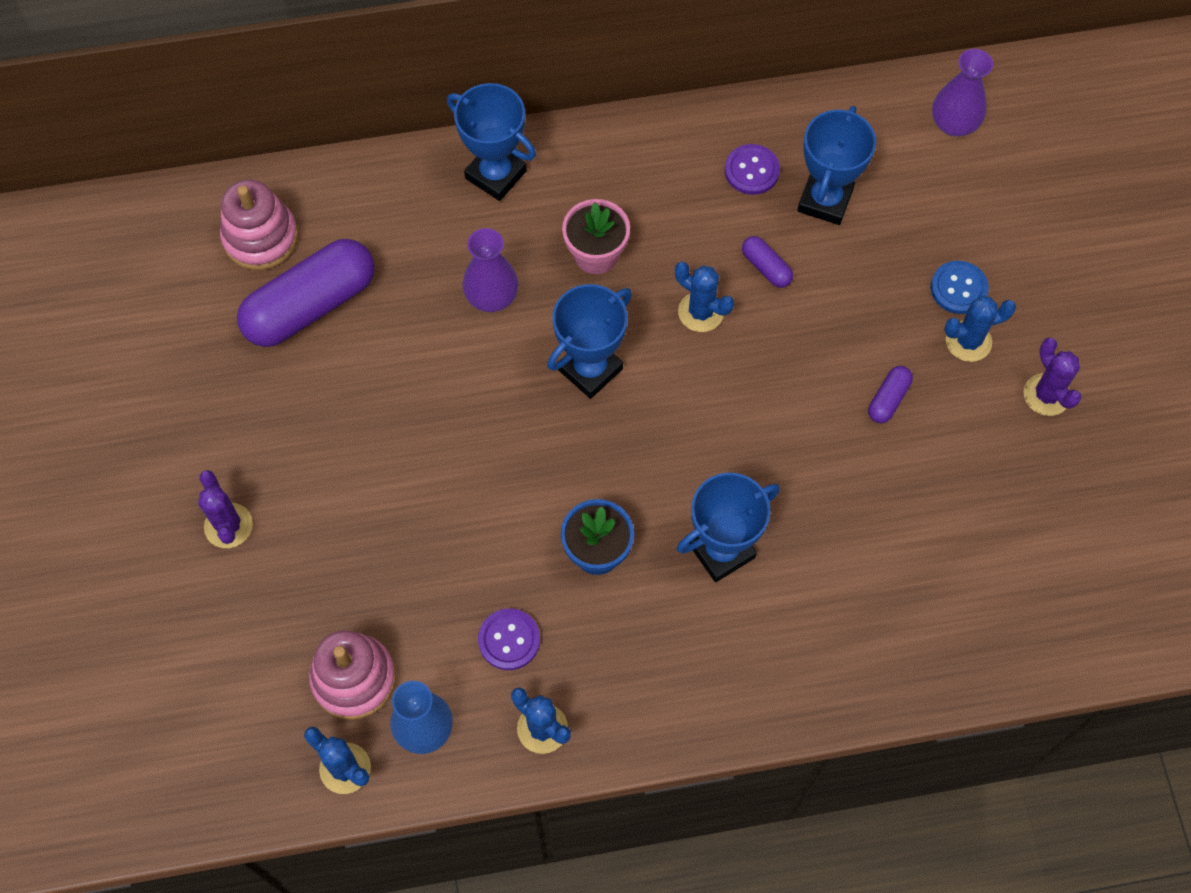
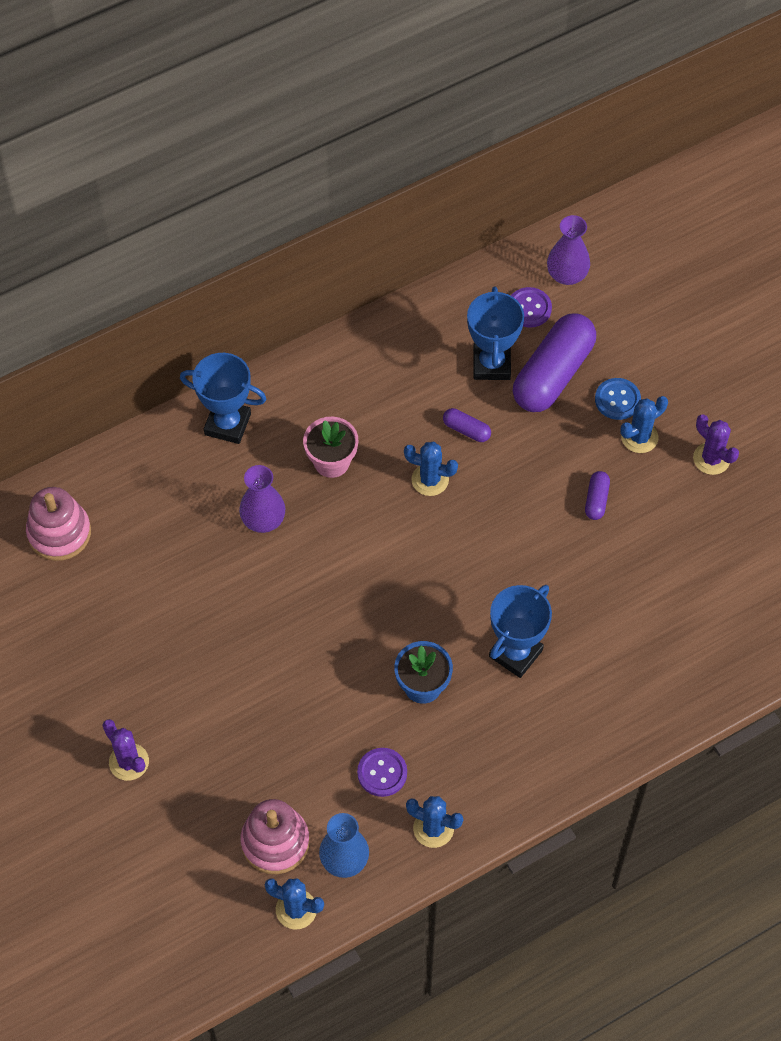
camera: 20 degrees left, 5 degrees down
(311, 305) = (122, 573): purple capsule -> purple capsule (553, 374)
(590, 369) = (362, 551): blue trophy -> none
(752, 171) = (426, 359): purple button -> purple button (529, 308)

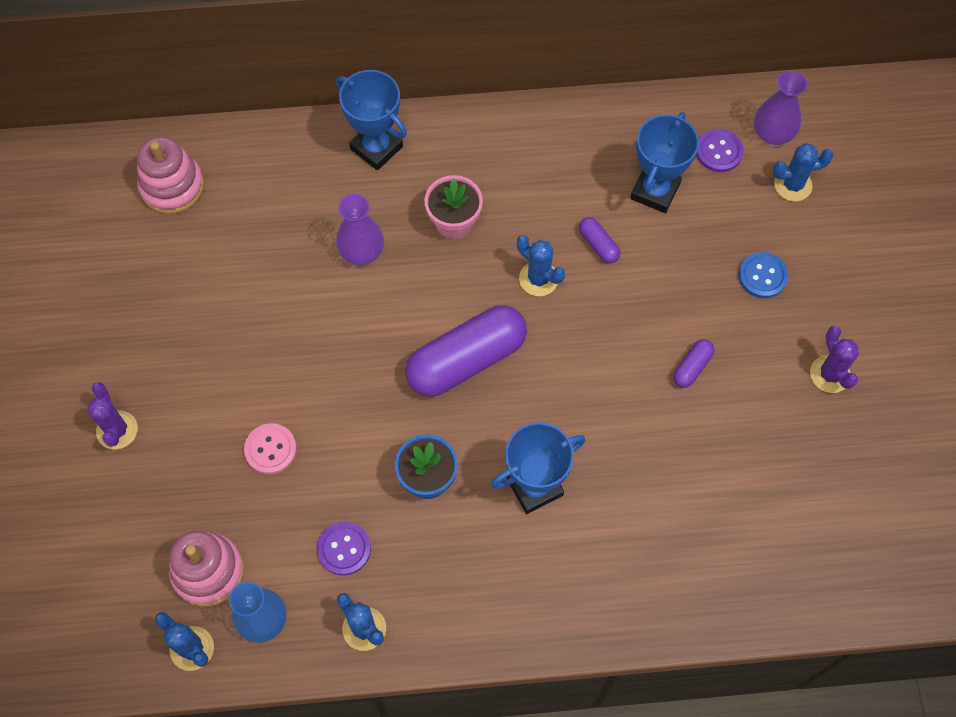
camera: 25 degrees right, 5 degrees up
(274, 719) = (270, 449): none -> pink button
(553, 374) = (710, 225): purple capsule -> purple capsule (466, 360)
(639, 437) = (766, 322): blue cactus -> blue cactus (792, 185)

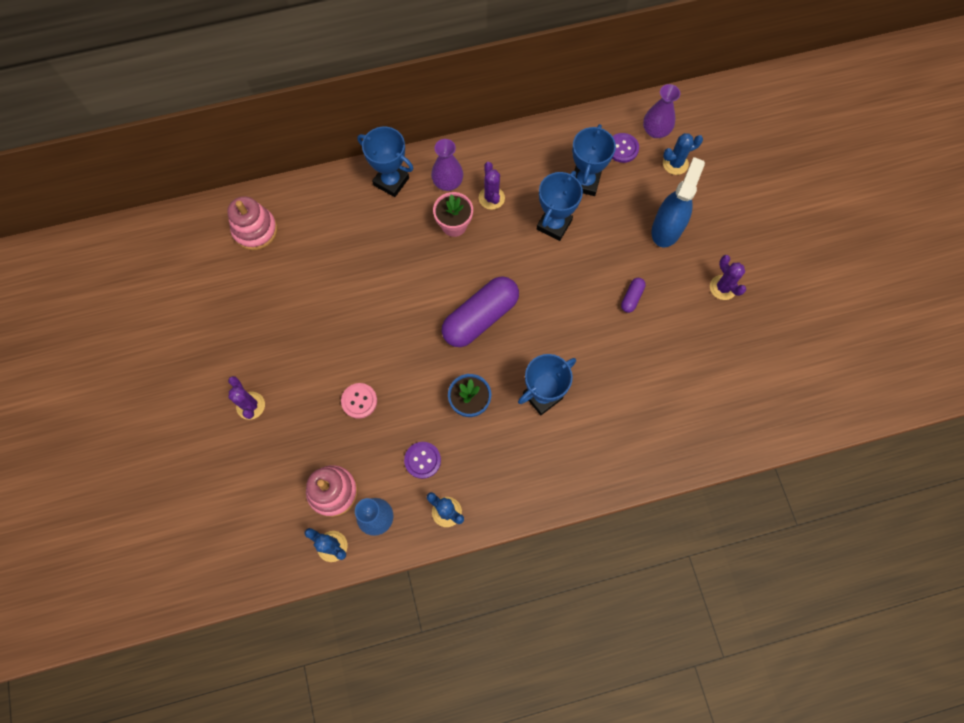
camera: 10 degrees left, 5 degrees up
(361, 252) = (395, 255): purple vase -> purple vase (447, 182)
(515, 193) = (491, 198): none -> purple cactus
(538, 279) = (518, 254): blue cactus -> none
(598, 245) = (554, 224): purple capsule -> blue trophy
(762, 276) = (667, 228): blue button -> blue spray bottle

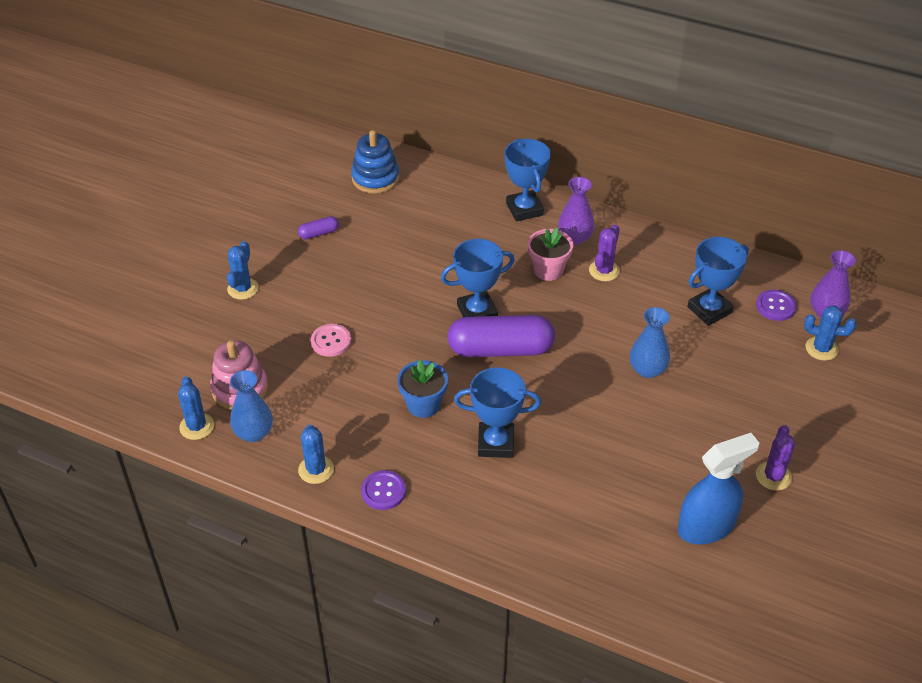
camera: 40 degrees right, 25 degrees down
(250, 405) = (243, 289): purple cactus -> blue cactus
(255, 230) = (375, 178): pink stacking toy -> blue stacking toy
(422, 460) = (337, 418): purple button -> purple button (383, 491)
(554, 224) = (644, 324): blue trophy -> blue trophy (477, 312)
(586, 261) = (647, 369): none -> blue vase
(631, 297) = (665, 424): purple capsule -> purple capsule (319, 233)
(667, 228) = (759, 393): blue spray bottle -> blue spray bottle (706, 526)

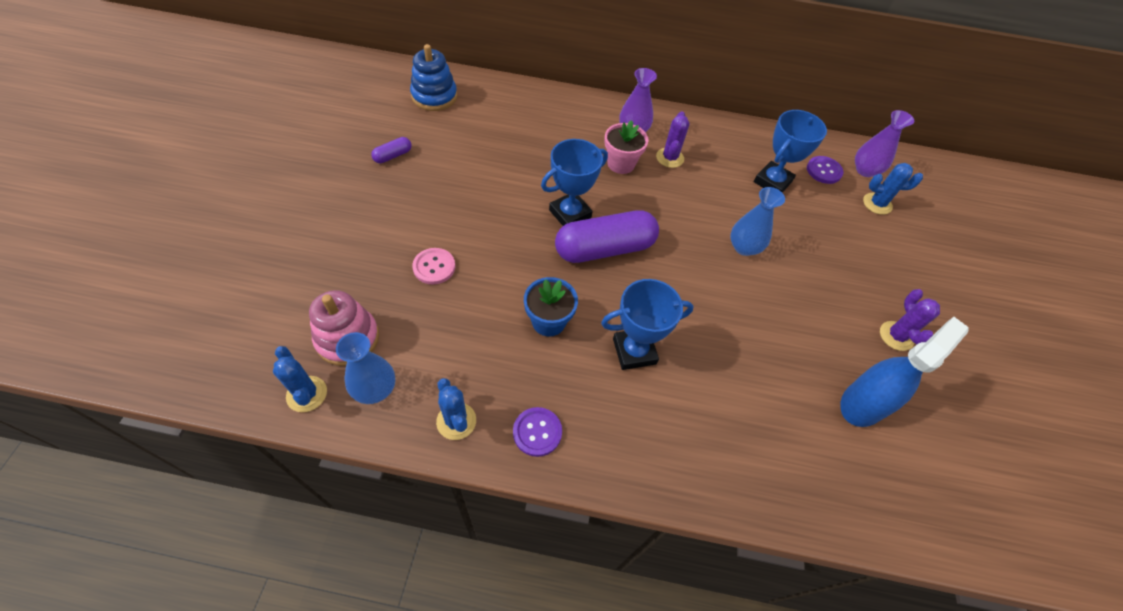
camera: 20 degrees left, 10 degrees up
(243, 289) = (326, 223): blue cactus -> none
(524, 209) = (580, 110): blue trophy -> none

